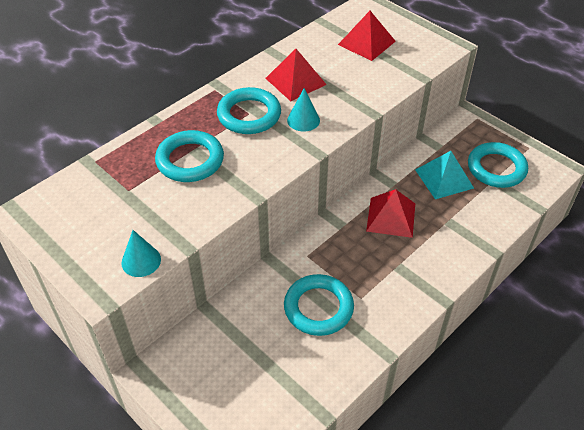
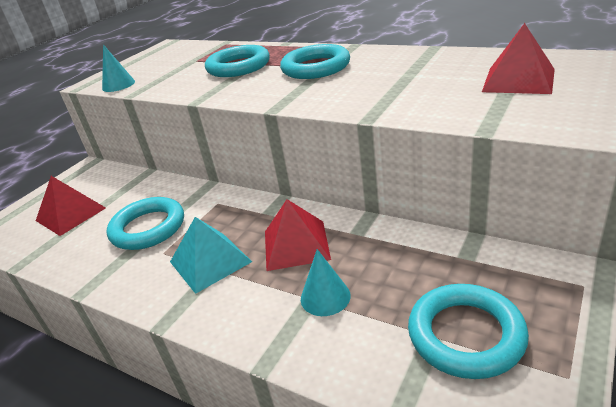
camera: 80 degrees right, 15 degrees down
(295, 81) = (391, 69): red pyramid -> red pyramid (71, 214)
(303, 120) = (325, 89): turquoise cone -> turquoise cone (325, 297)
(444, 178) = (397, 276): turquoise pyramid -> turquoise pyramid (210, 261)

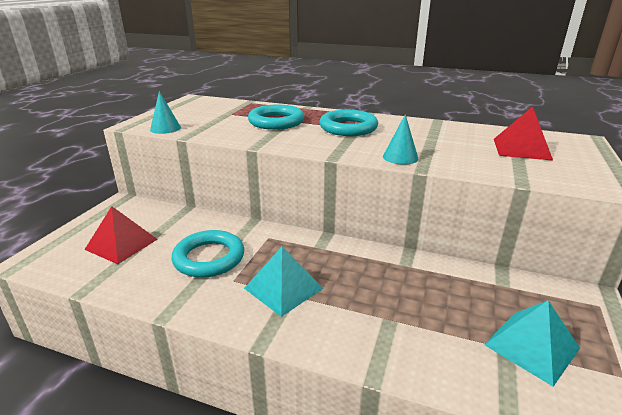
camera: 15 degrees left, 5 degrees down
(296, 245) = (357, 274): red pyramid -> none
(325, 297) = (402, 317): turquoise cone -> turquoise cone (400, 157)
(465, 335) = (531, 346): turquoise ring -> turquoise pyramid

